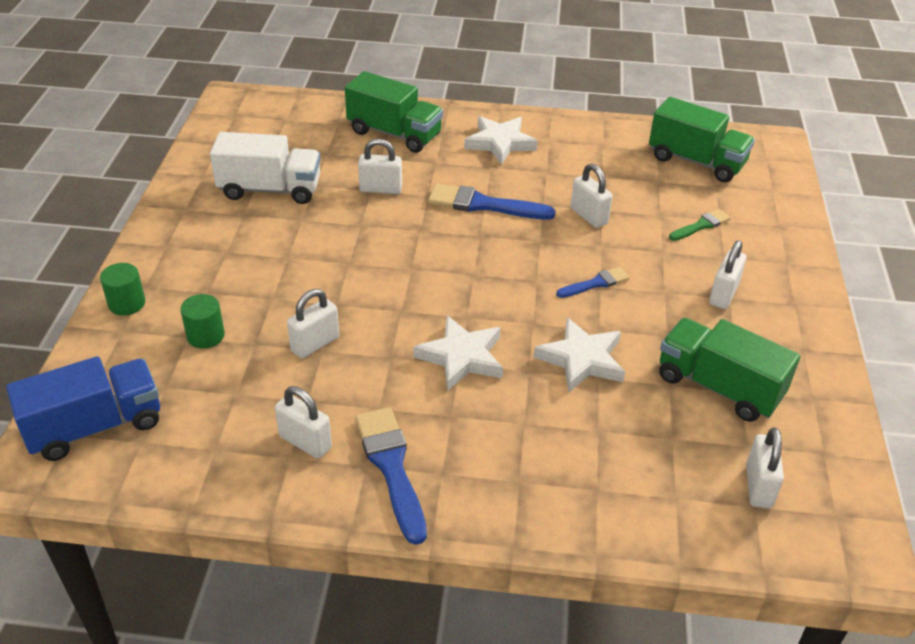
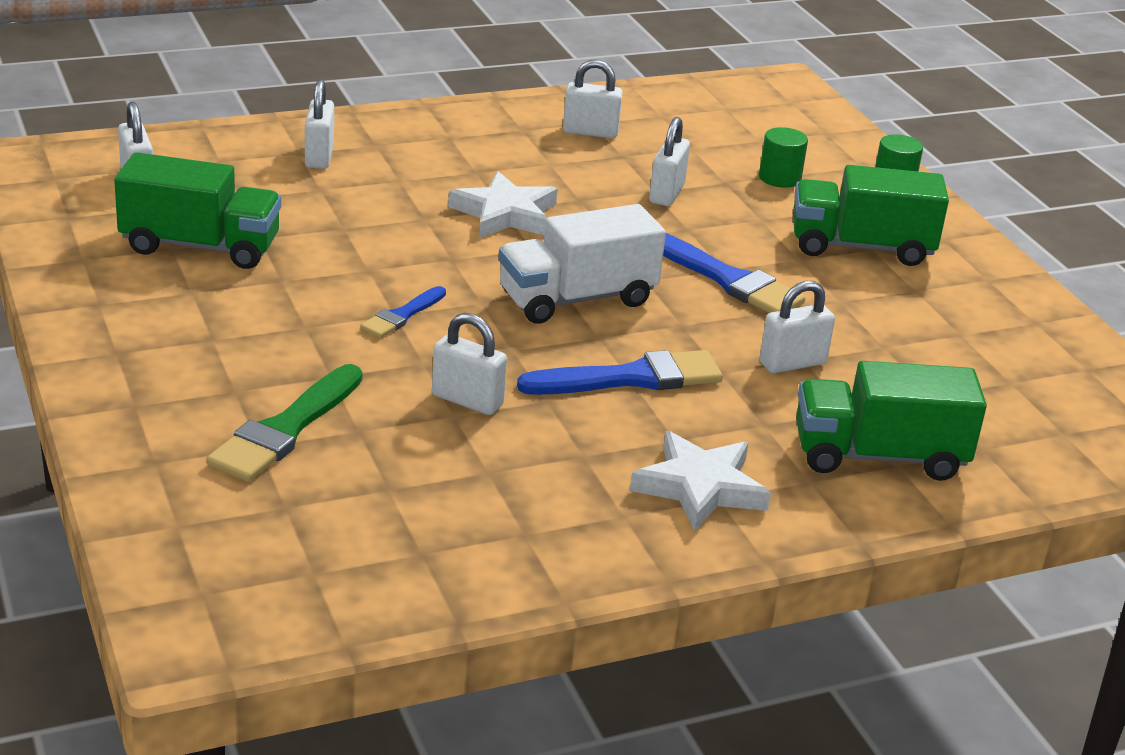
camera: 150 degrees right, 10 degrees down
(95, 426) = (776, 109): blue truck -> none
(270, 189) = (928, 326): white truck -> white truck (577, 299)
(391, 467) = (498, 132): blue brush -> blue brush (727, 279)
(581, 359) = (372, 238): white star -> none
(696, 161) = (337, 549): green truck -> green truck (861, 247)
(701, 225) = (285, 429): green brush -> green brush, size x1.75
(723, 294) = (221, 341): white padlock -> white padlock (319, 156)

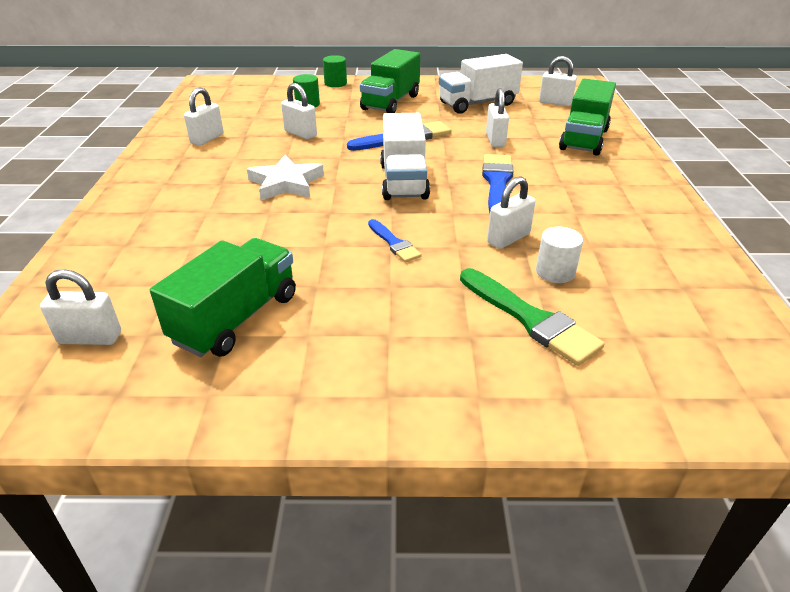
camera: 65 degrees left, 5 degrees up
(319, 156) = (140, 237): white padlock -> white padlock (555, 103)
(401, 443) = (555, 272): none -> white cylinder
(700, 487) = (610, 186): white star -> none
(940, 331) = (477, 104): none -> white truck

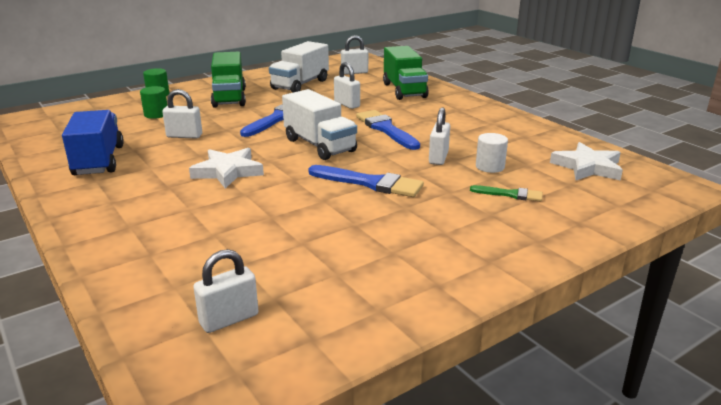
camera: 35 degrees left, 10 degrees down
(207, 139) = (98, 161): white padlock -> blue truck
(236, 318) = (328, 263): green truck -> none
(394, 243) = (370, 183): blue brush -> blue brush, size x1.75
(530, 319) = (510, 194): green brush -> green brush, size x0.57
(691, 322) = (587, 167): none -> white star

